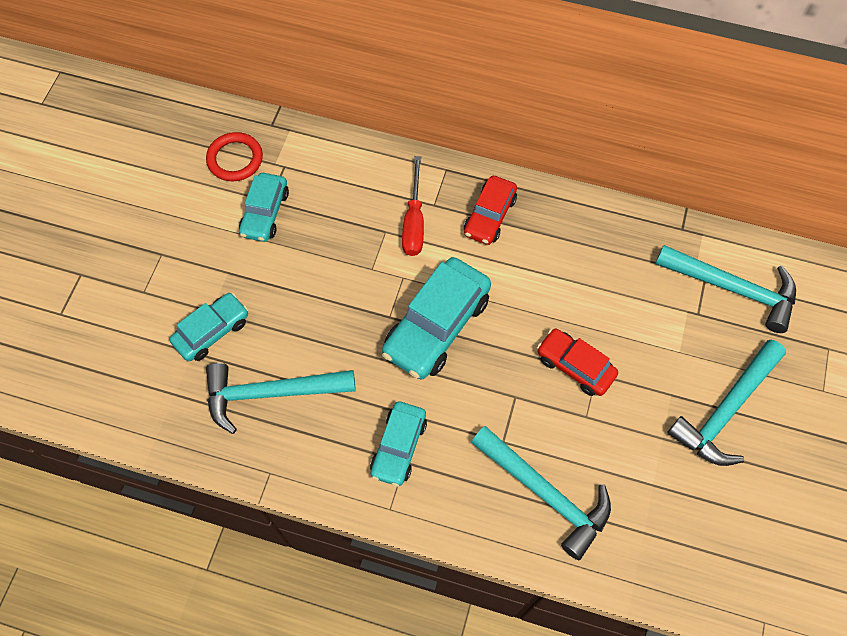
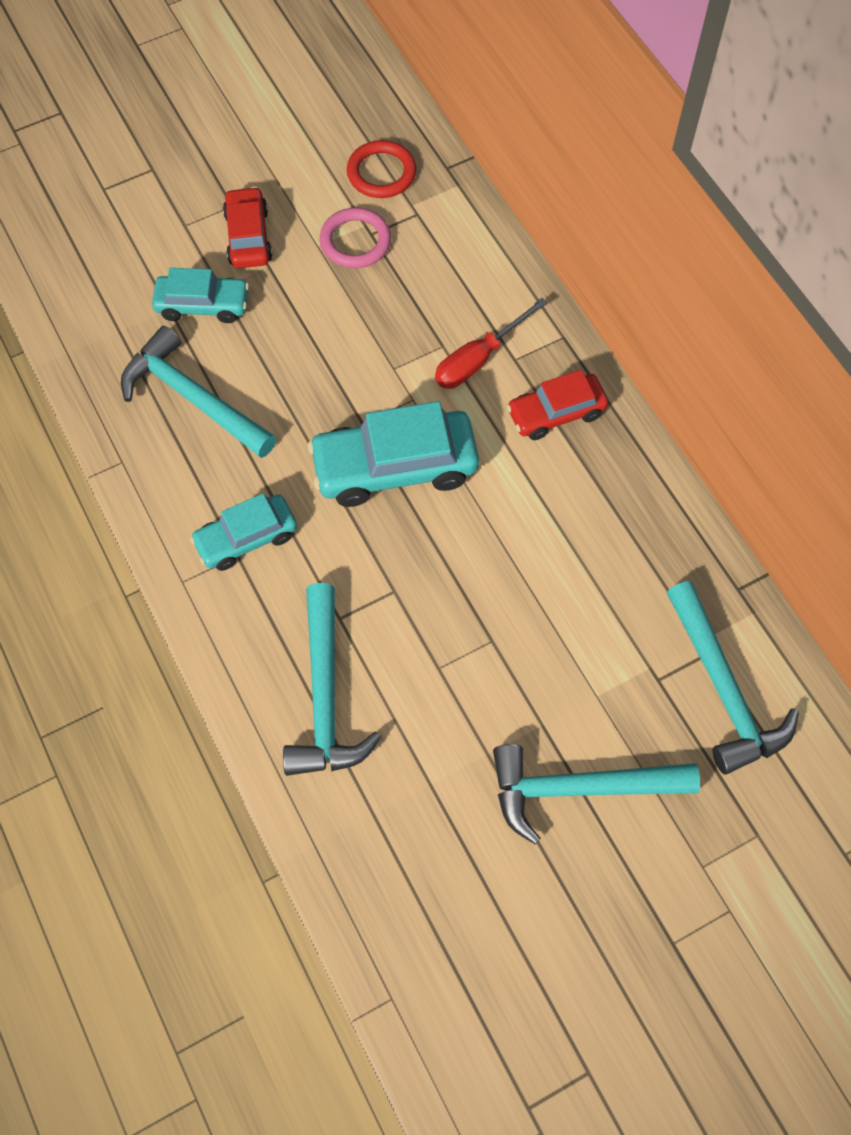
camera: 45 degrees right, 0 degrees up
(265, 213) = (355, 241): turquoise car -> pink ring
(575, 366) = (480, 615): red car -> red car (248, 237)

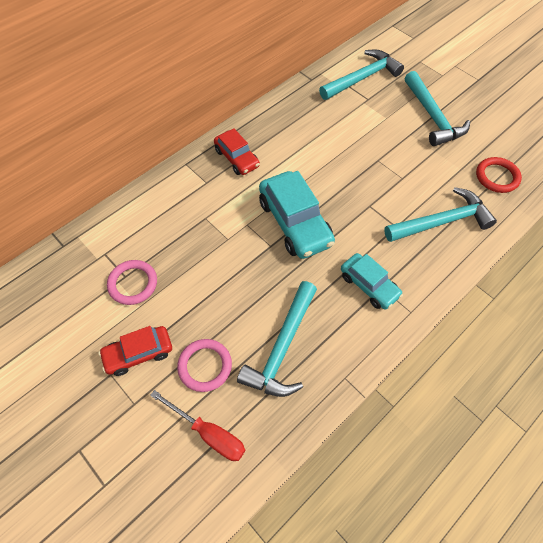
camera: 105 degrees left, 5 degrees down
(203, 305) = (205, 366): turquoise car -> pink ring
(381, 173) = (70, 283): red ring -> red ring (497, 177)
(478, 359) = (210, 199): red screwdriver -> red screwdriver (208, 433)

